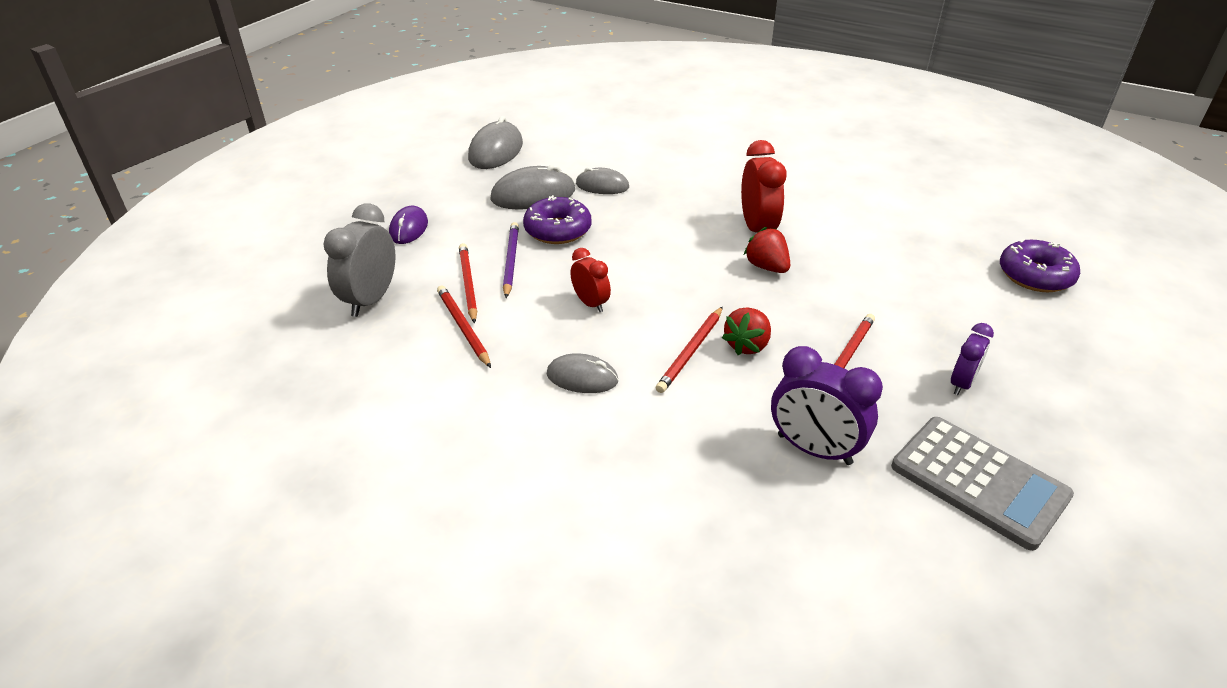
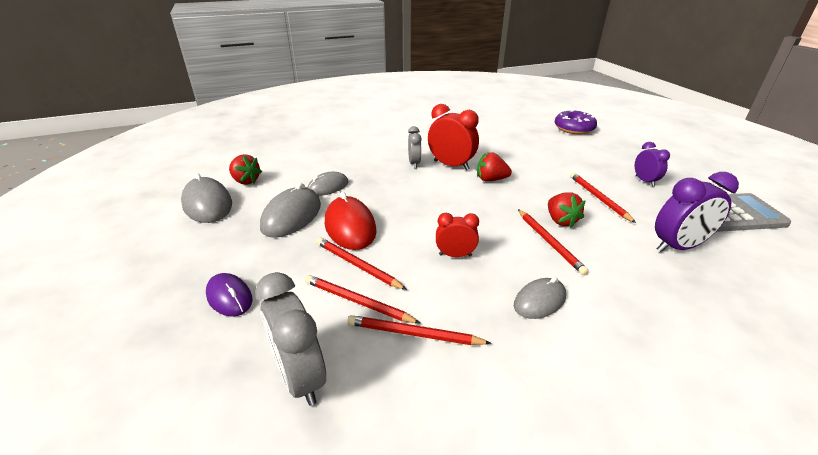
camera: 50 degrees left, 5 degrees down
(510, 261) = (357, 265): purple pencil -> red pencil
(551, 145) = (246, 181): none -> red strawberry
(557, 230) = (350, 227): purple donut -> red mouse
(723, 206) = (414, 163): none -> grey clock

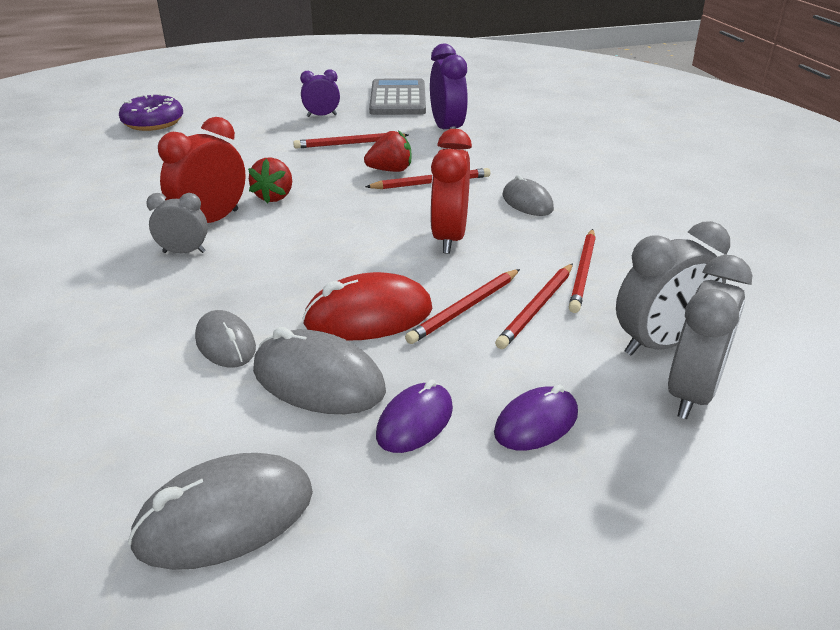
camera: 85 degrees left, 0 degrees up
(231, 390) = (692, 393): none -> grey clock
(246, 181) = (135, 468): red strawberry -> none
(248, 250) = (415, 422): none -> purple mouse
(455, 255) = (449, 238): red clock -> red clock, size x1.66

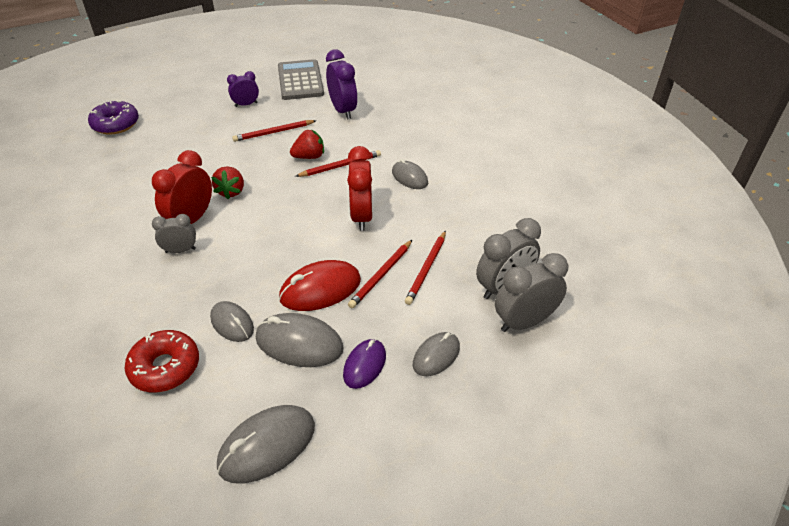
camera: 10 degrees left, 10 degrees up
(108, 387) = (165, 367): none -> red donut
(536, 423) = (436, 356): purple mouse -> grey mouse
(583, 272) = (453, 236): red pencil -> none
(692, 393) = (524, 322): grey clock -> grey clock turned 135 degrees counterclockwise

